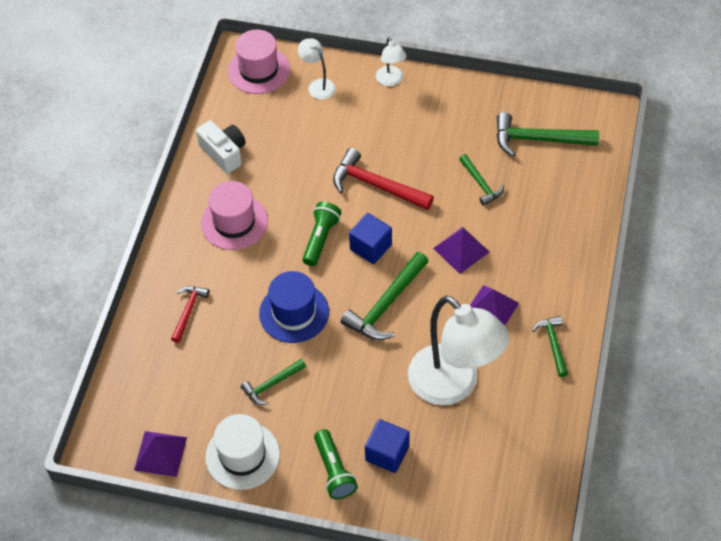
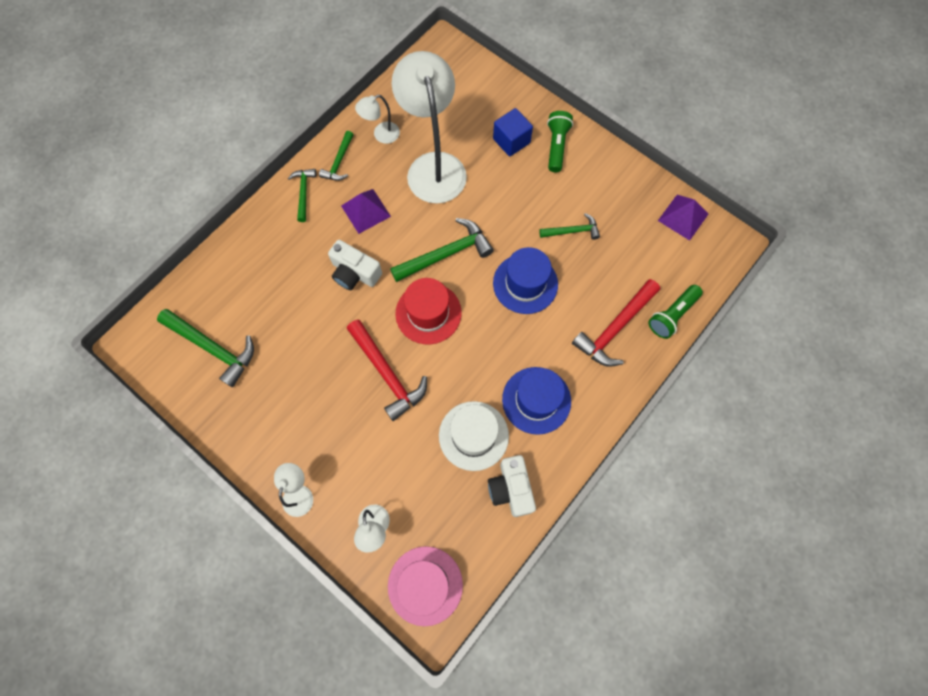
camera: 155 degrees left, 15 degrees up
(188, 311) = (615, 328): red hammer -> red hammer, size x1.71
(234, 222) = (536, 400): pink hat -> blue hat
(242, 455) = (620, 187): white hat -> white hat (473, 435)
(321, 238) = (466, 343): green flashlight -> green flashlight (672, 315)
(370, 247) = (428, 313): blue cube -> red hat
(461, 250) = (355, 273): purple pyramid -> white camera
(481, 184) = (295, 328): green hammer -> green hammer (303, 193)
(531, 393) = (381, 135): none -> white lamp

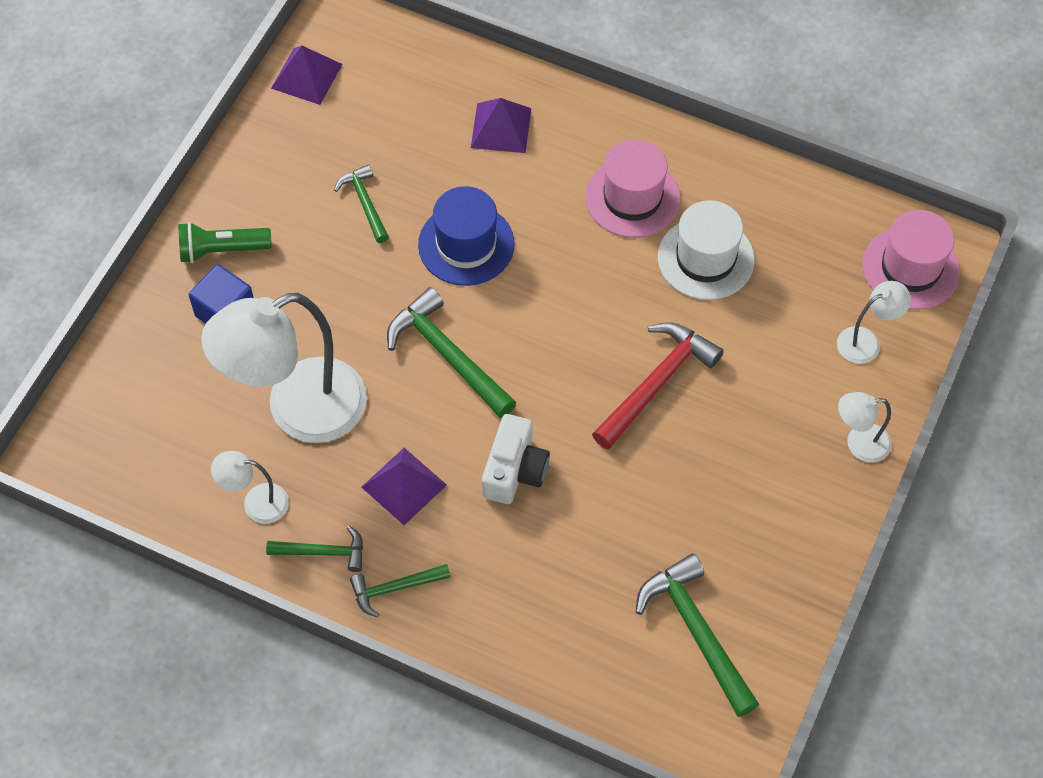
camera: 105 degrees left, 10 degrees down
(213, 348) = (697, 632): green hammer -> green hammer turned 45 degrees counterclockwise
(381, 135) = (256, 503): white lamp -> white lamp turned 135 degrees clockwise
(428, 313) = (549, 355): red hat -> none
(511, 488) = (758, 202): white camera -> none
(536, 400) = (632, 197): blue hat -> pink hat
(615, 328) = (501, 127): red hammer -> purple pyramid
(672, 315) = (462, 68): green flashlight -> none

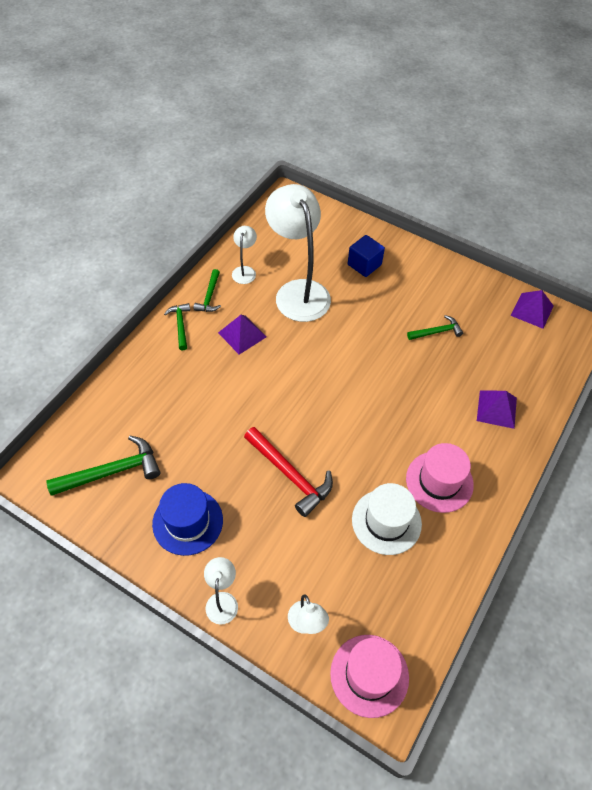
camera: 95 degrees right, 5 degrees down
(221, 250) = (405, 265): green flashlight -> none
(448, 356) = (324, 363): green hammer -> none
(466, 244) = (404, 380): blue hat -> blue hat (187, 522)
(514, 470) = (241, 388): white camera -> none

